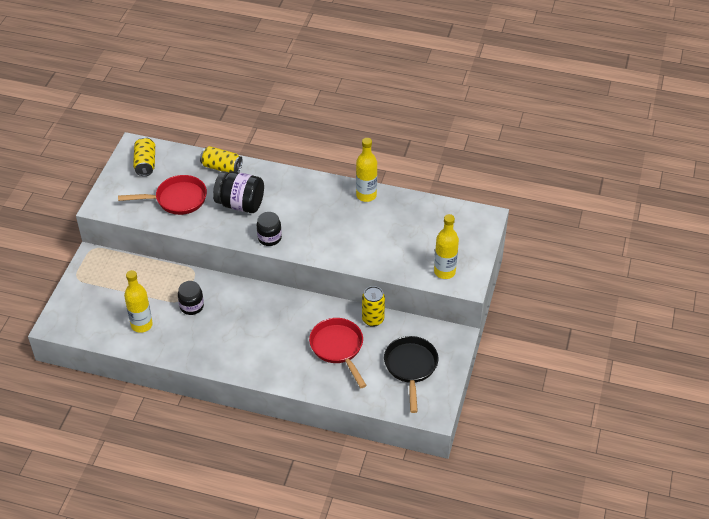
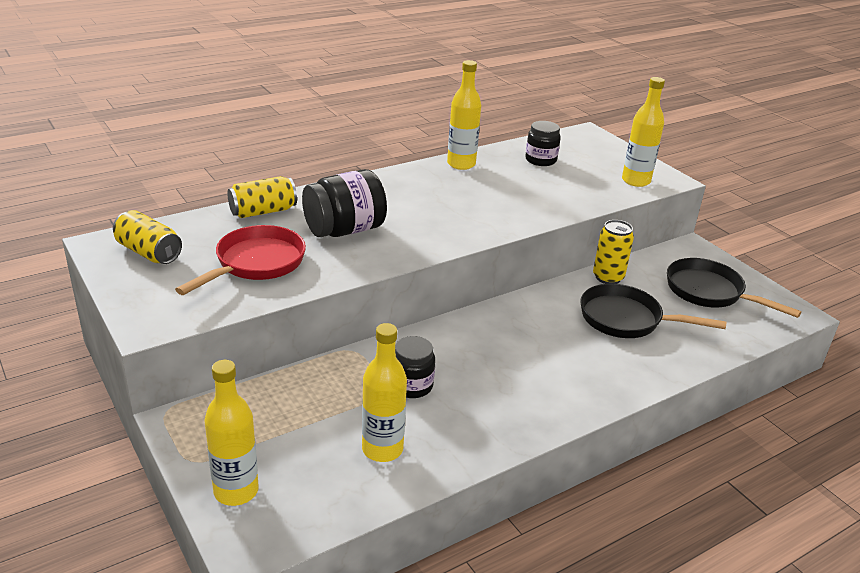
camera: 50 degrees left, 15 degrees down
(75, 301) = (236, 491): none -> yellow bottle
(269, 238) = (433, 240): black jar -> black jar (540, 160)
(338, 348) = (627, 319): red pan -> black pan

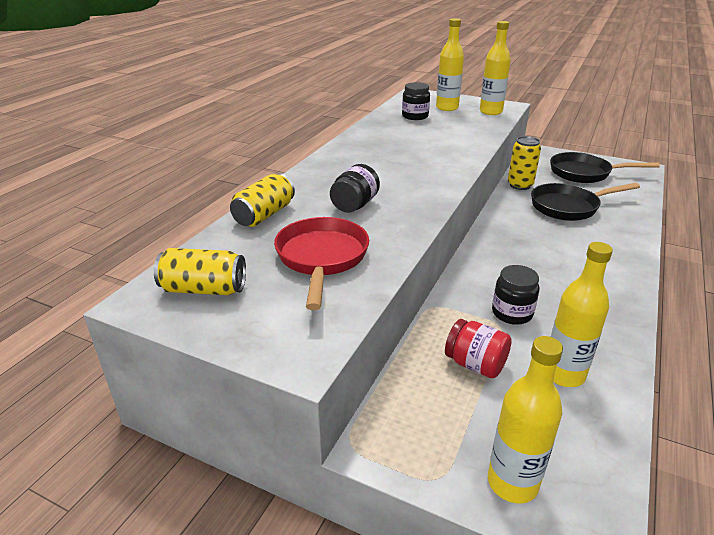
camera: 30 degrees left, 0 degrees up
(323, 407) = (475, 364): none -> red jar
(344, 230) = (354, 205): black jar -> black jar, size x0.64
(461, 164) = (367, 134): yellow bottle -> yellow bottle (447, 108)

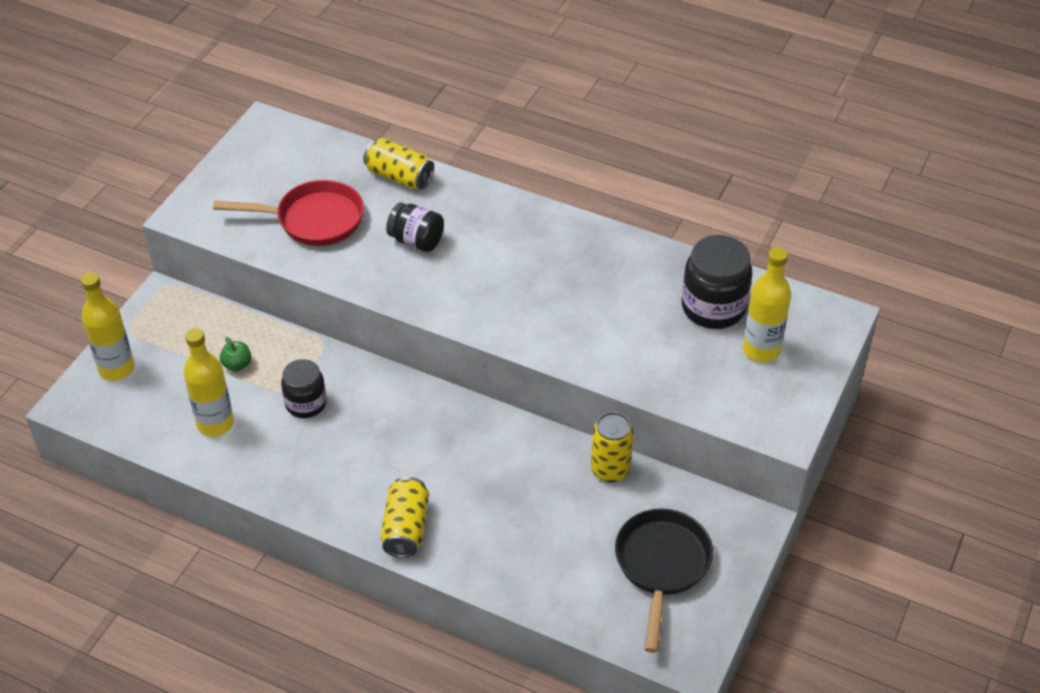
camera: 90 degrees right, 15 degrees up
(204, 289) = (276, 155): yellow can -> yellow can (405, 528)
(415, 116) = (713, 307): black jar -> black jar, size x1.56
(475, 364) = (237, 365): red jar -> green apple
(490, 112) = (747, 404): yellow bottle -> none
(568, 207) = (540, 512): black pan -> none

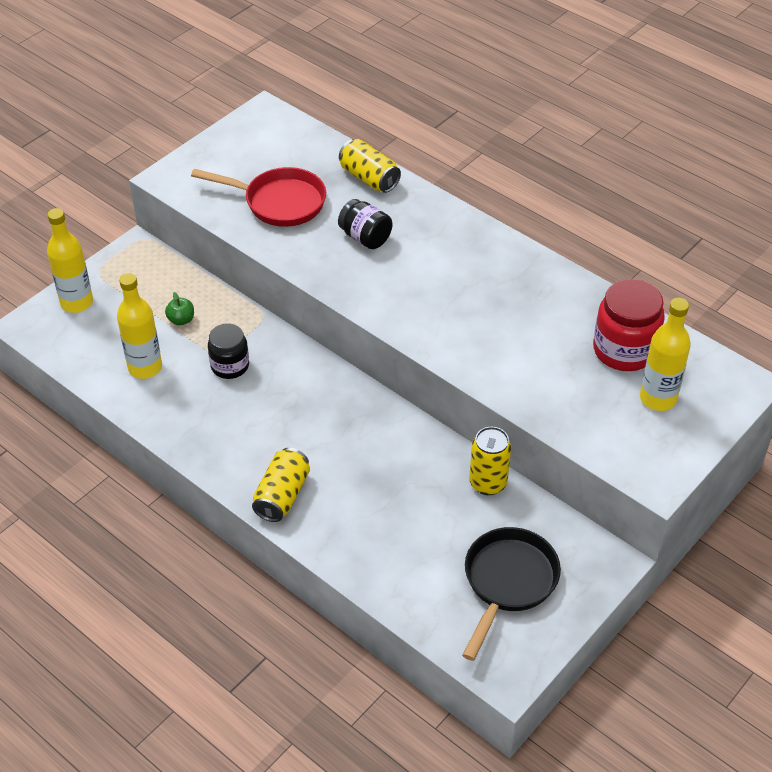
camera: 15 degrees right, 0 degrees up
(713, 307) = (624, 350): black jar -> red jar

